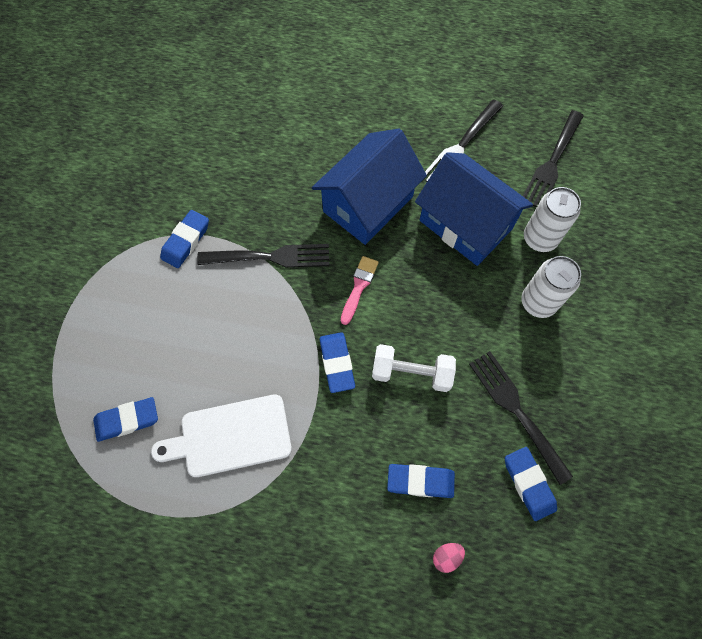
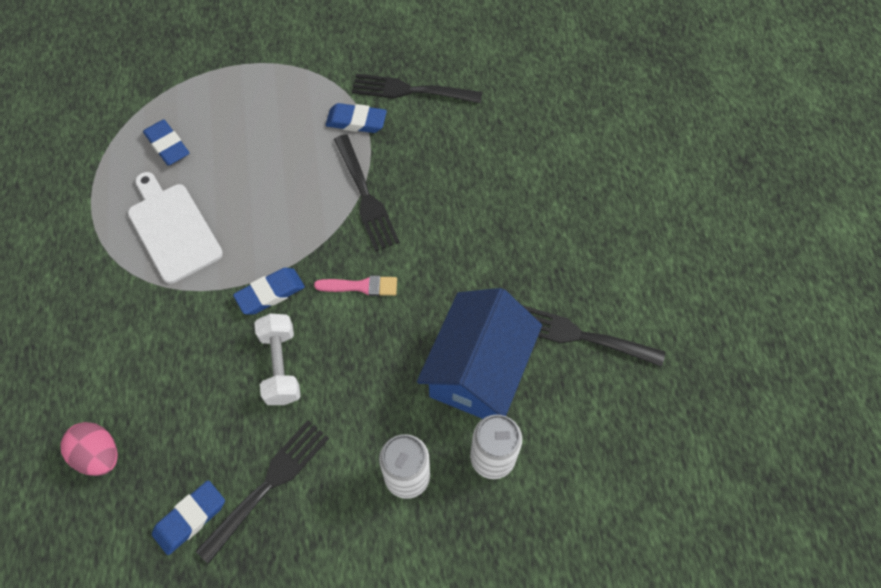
camera: 70 degrees right, 5 degrees down
(368, 204) = (463, 264): blue house -> none
(420, 481) = (168, 408): blue eraser -> none
(446, 556) = (99, 455): pink egg -> pink egg, size x1.78
(552, 162) = (608, 446): black fork -> black fork (412, 90)

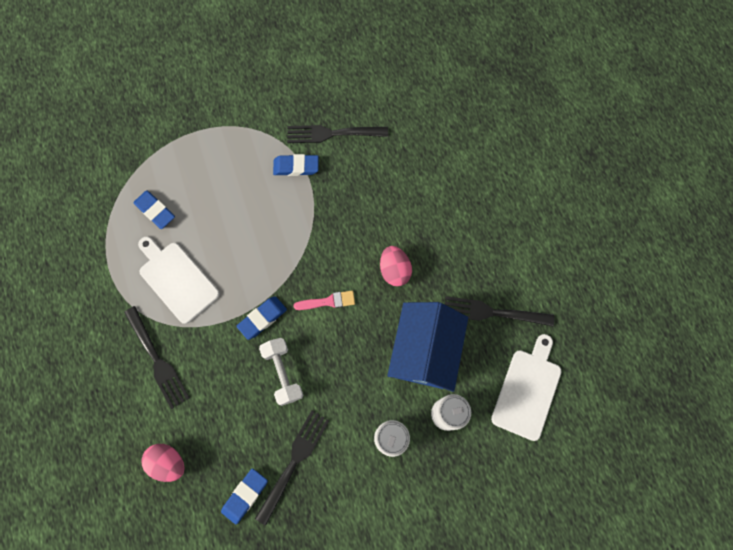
camera: 10 degrees left, 10 degrees up
(365, 195) = (315, 228): black fork -> black fork (156, 359)
(457, 262) = (394, 270): none -> pink egg
(612, 446) = (527, 390): none -> white cutting board

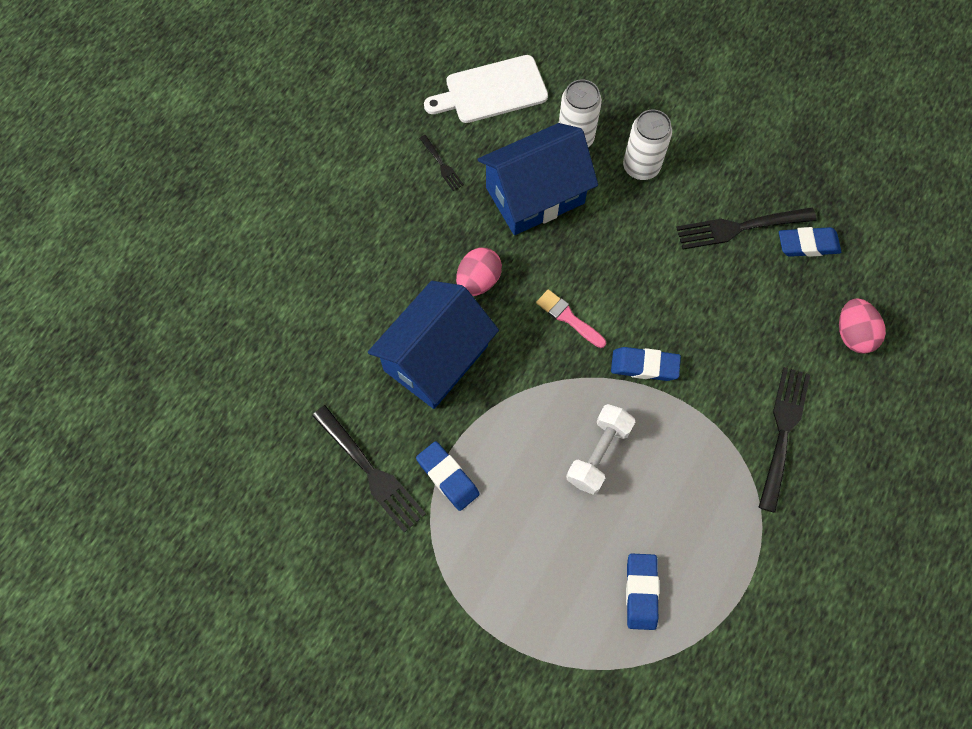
camera: 130 degrees left, 5 degrees down
(177, 279) = (689, 490): white cutting board -> none
(283, 373) = (676, 302): white dumbbell -> white dumbbell (598, 454)
(367, 211) = (436, 358): none -> blue house
(494, 312) = (441, 164): black fork -> black fork, size x0.51

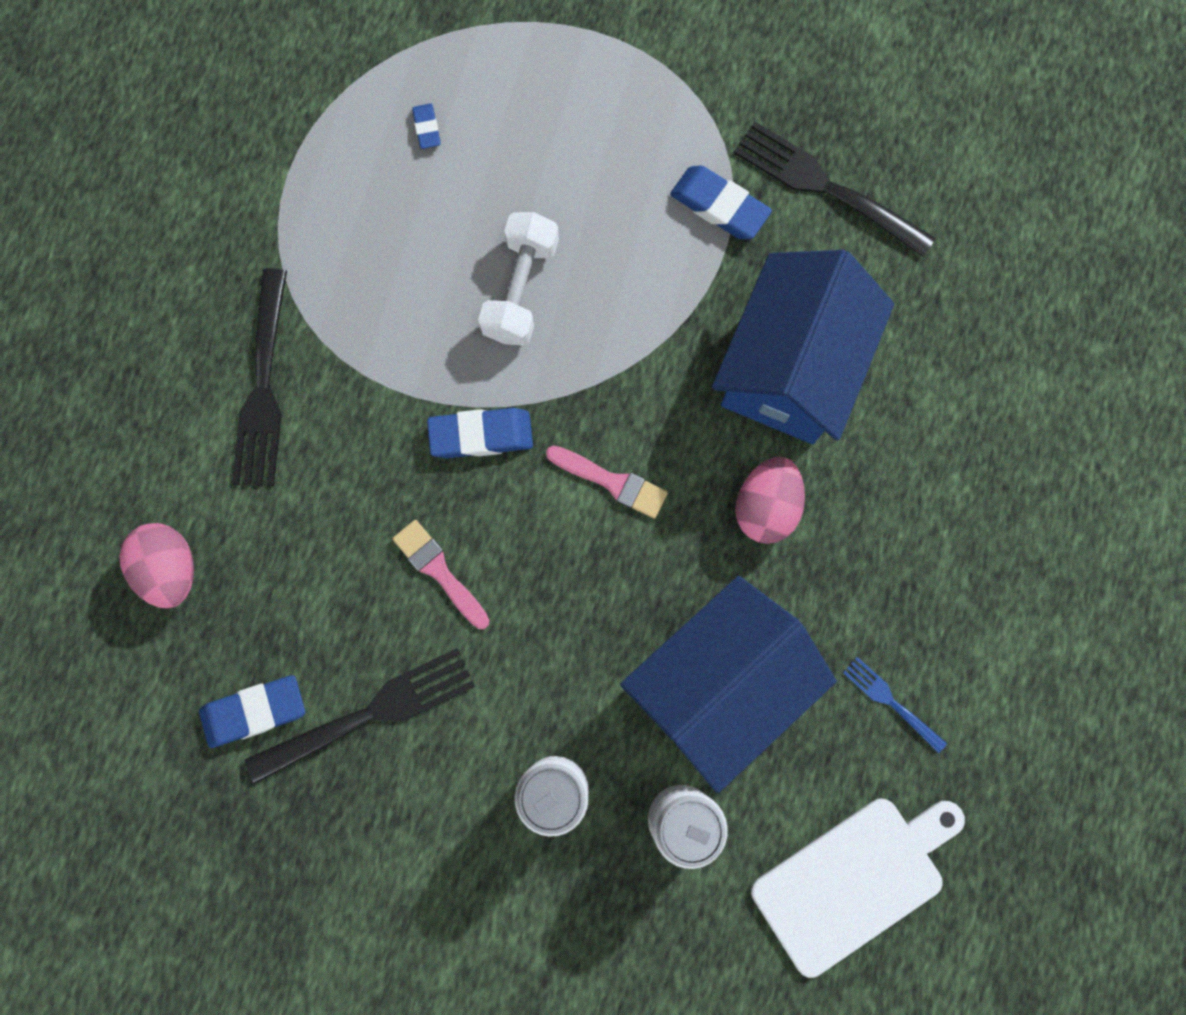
camera: 165 degrees right, 10 degrees up
(441, 164) = (891, 702): black fork -> blue fork
(641, 592) = (427, 128): blue eraser -> blue eraser, size x0.53
(686, 293) = (439, 571): none -> pink brush

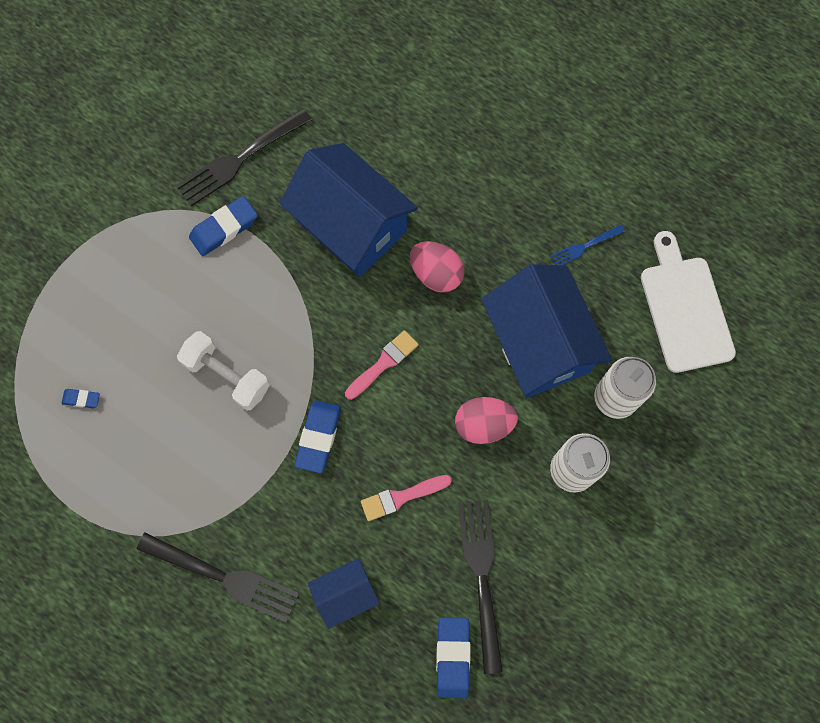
camera: 70 degrees left, 5 degrees down
(170, 569) = (330, 687): pink egg -> pink egg (483, 425)
(291, 544) = (345, 594): none -> blue house

